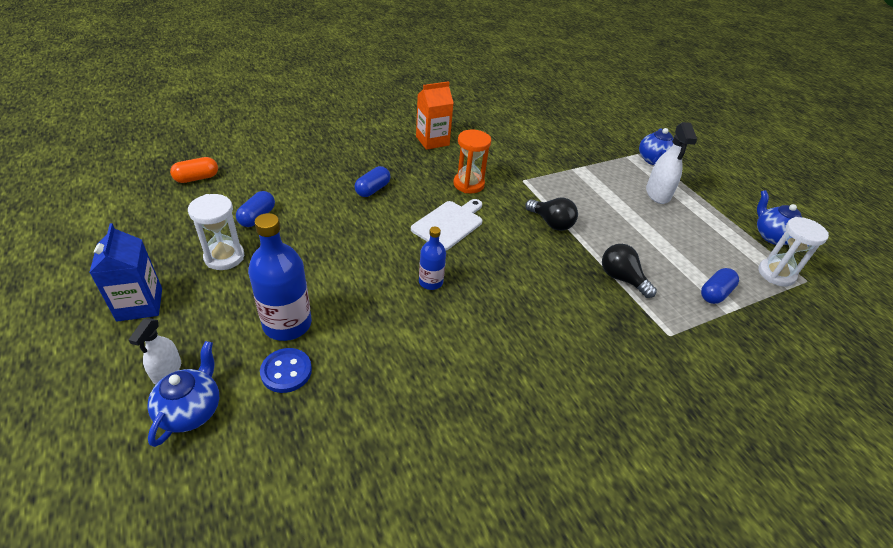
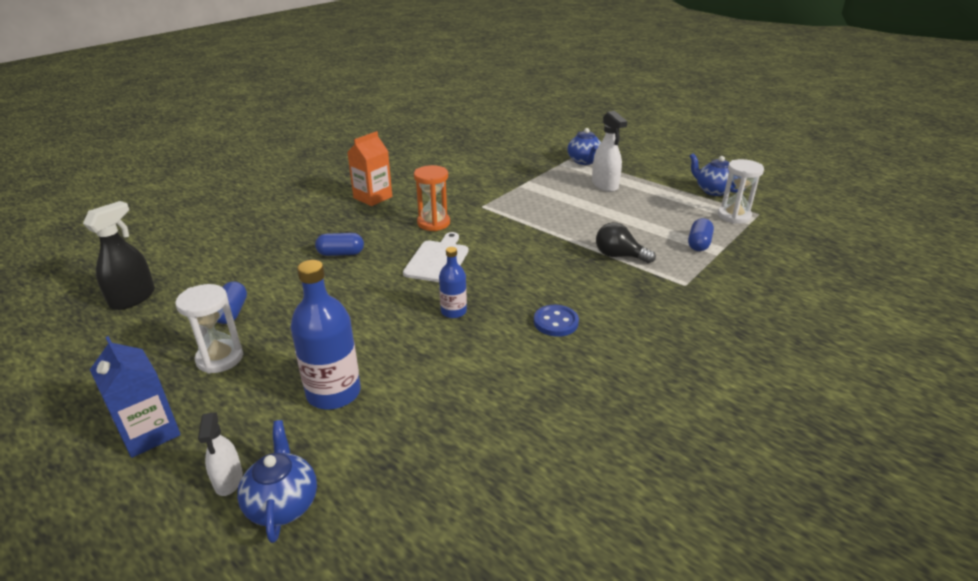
camera: 20 degrees left, 10 degrees down
(197, 178) = (133, 298): orange capsule -> black spray bottle
(286, 371) = (362, 432): blue button -> blue button (556, 322)
(372, 189) = (341, 253): blue capsule -> blue capsule turned 75 degrees clockwise
(551, 223) = (531, 232): black light bulb -> none

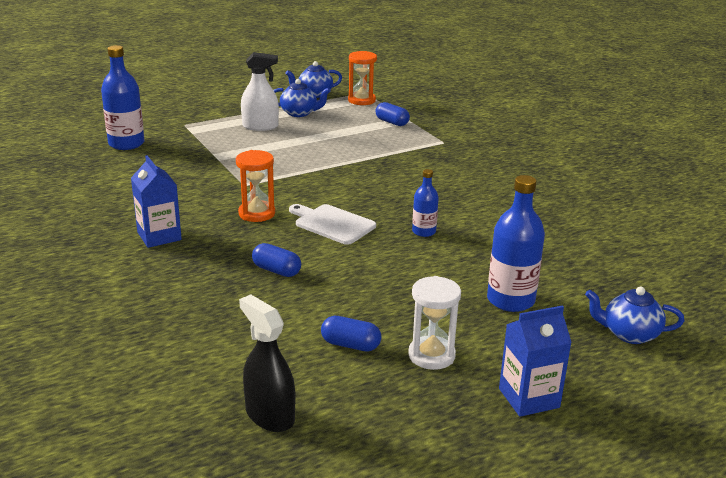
camera: 70 degrees left, 5 degrees down
(228, 480) = (599, 357): white spray bottle -> none
(341, 253) = (276, 270): blue capsule -> blue capsule turned 75 degrees counterclockwise
(373, 197) = (159, 236): orange carton -> blue carton
(513, 148) = (126, 144): none -> blue bottle
(556, 322) = (464, 196): blue button -> none
(584, 161) = (200, 122): blue teapot -> blue teapot (299, 113)
(619, 256) = (387, 152): black light bulb -> none
(734, 216) = (361, 100): white hourglass -> orange hourglass

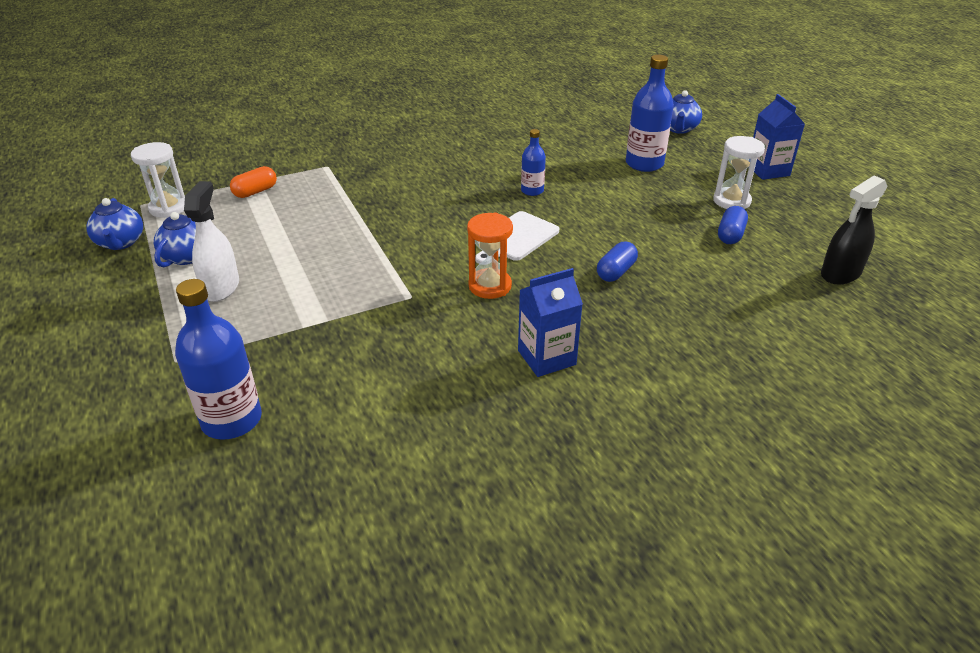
camera: 85 degrees left, 10 degrees up
(361, 100) = (169, 208): orange hourglass -> white hourglass
(392, 122) = (255, 192): blue capsule -> orange capsule

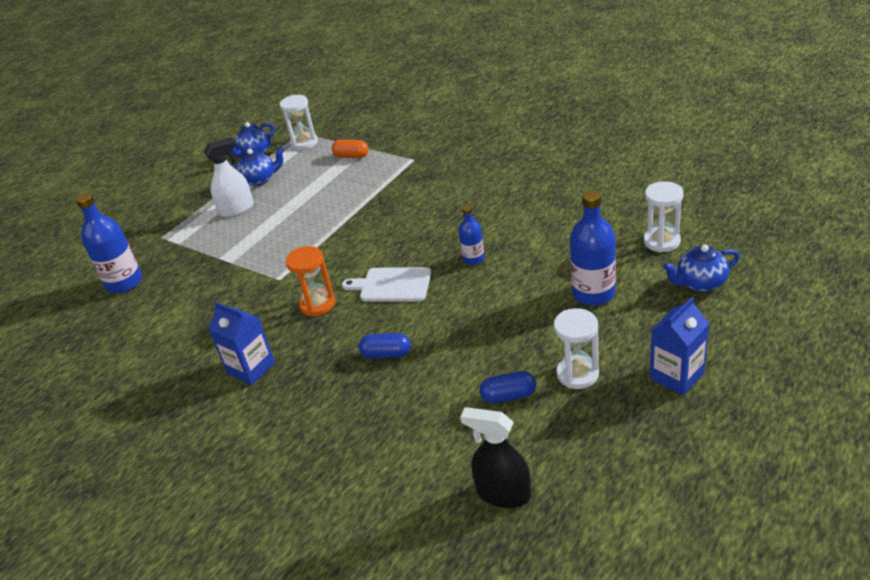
camera: 65 degrees right, 0 degrees up
(615, 122) = (661, 241): none -> white hourglass

